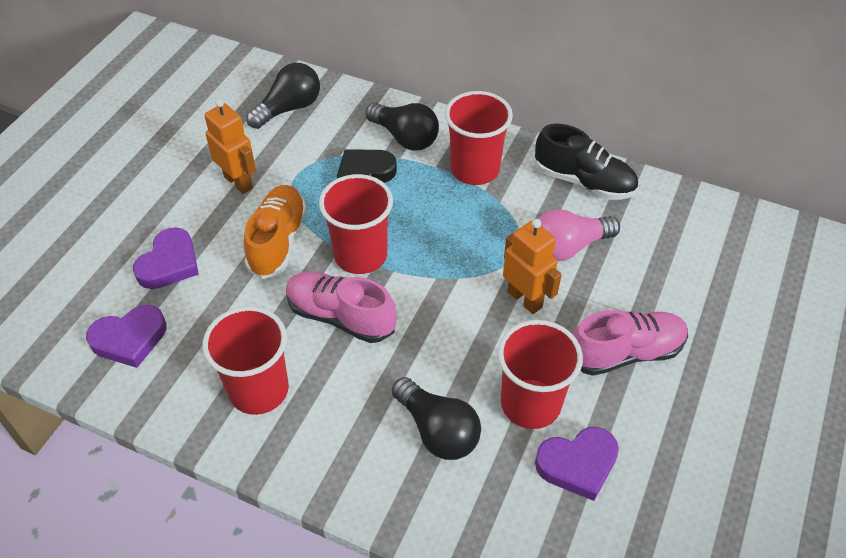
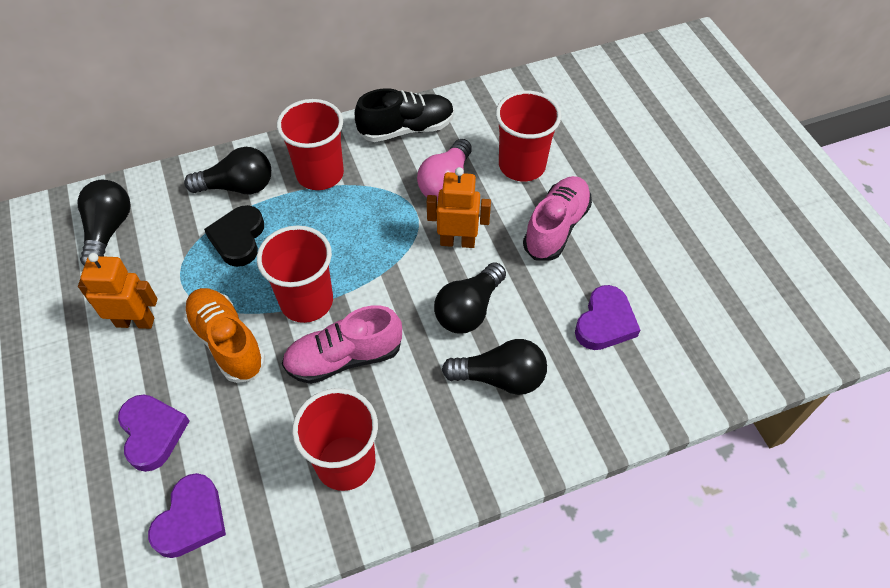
camera: 45 degrees left, 5 degrees up
(473, 358) = (469, 309): none -> black light bulb
(530, 404) = (537, 308): red cup -> red cup (522, 165)

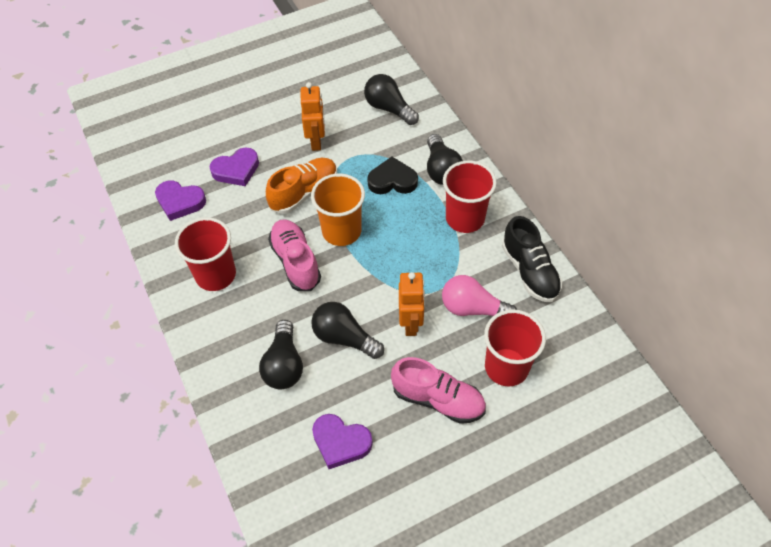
camera: 85 degrees right, 0 degrees up
(108, 230) = (389, 108): black light bulb -> black light bulb turned 135 degrees counterclockwise
(306, 301) = (341, 231): red cup -> orange cup

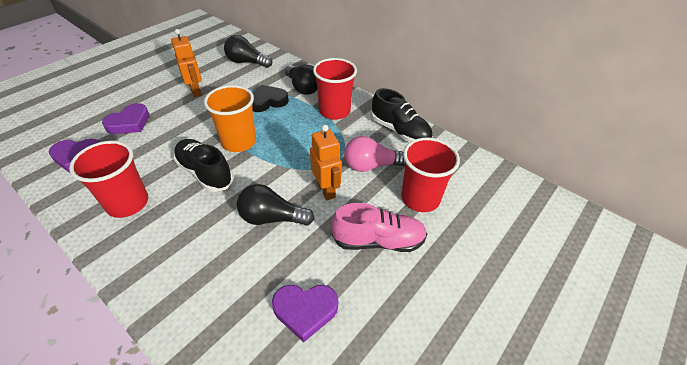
camera: 25 degrees left, 10 degrees down
(284, 365) = (221, 258): black light bulb -> none
(295, 261) = (205, 173): pink shoe -> black shoe
(304, 193) = (196, 124): orange shoe -> none

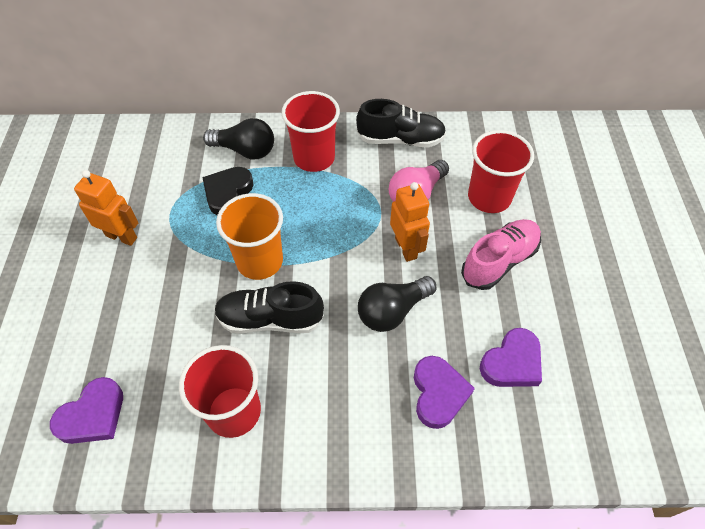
camera: 40 degrees left, 10 degrees up
(129, 123) = (95, 332): purple heart -> purple heart (438, 393)
(247, 62) = (134, 158): black light bulb -> none
(326, 190) = (406, 248): orange robot -> orange robot turned 45 degrees clockwise

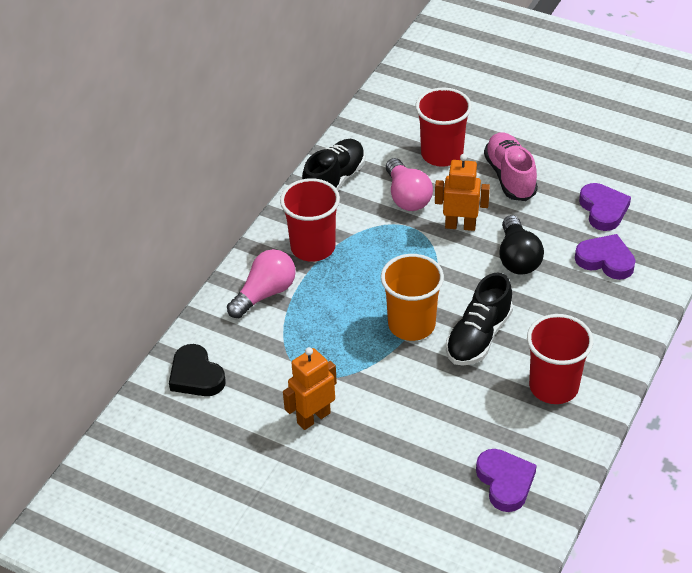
camera: 60 degrees left, 10 degrees down
(228, 193) = (312, 323): black heart -> black heart (196, 376)
(245, 150) = (265, 294): black light bulb -> pink light bulb

